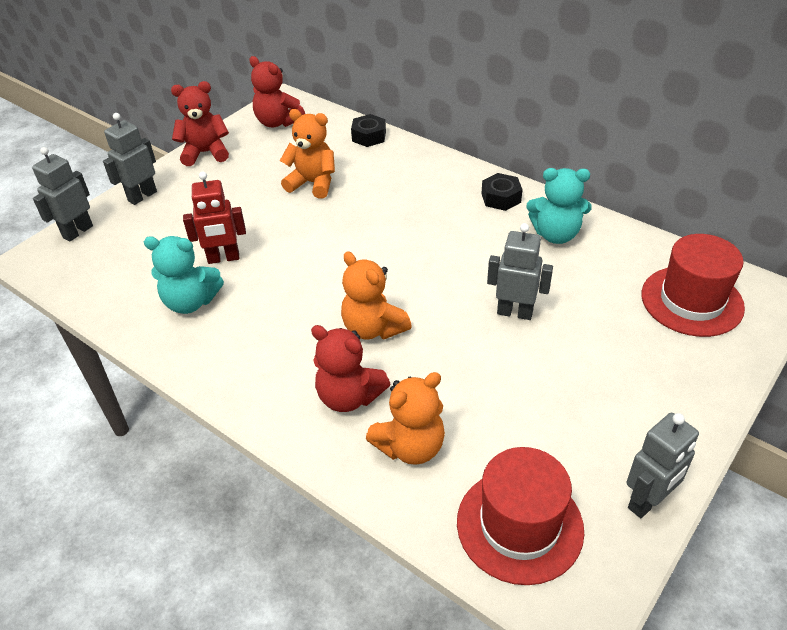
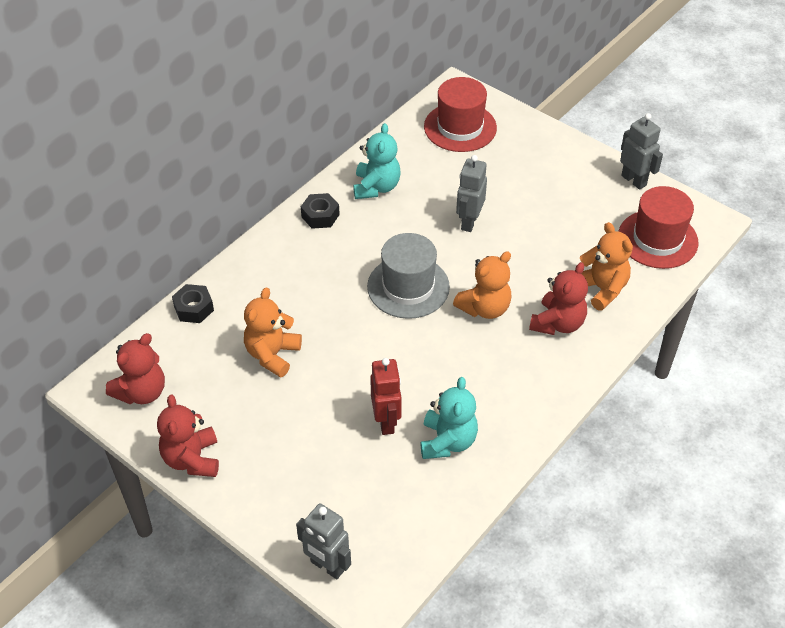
camera: 90 degrees left, 5 degrees up
(142, 196) = (269, 512): grey robot -> none
(403, 266) = (408, 287): none -> grey hat

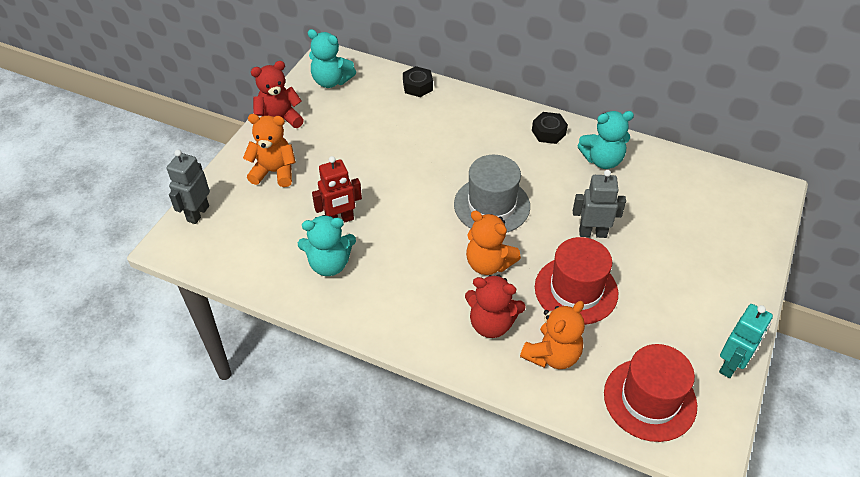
camera: 75 degrees right, 0 degrees up
(142, 392) = (331, 81): red teddy bear -> turquoise teddy bear
(272, 354) = (387, 139): orange teddy bear -> orange teddy bear (274, 172)
(460, 127) = (719, 203): red hat -> red hat (576, 290)
(634, 180) = (731, 365): grey robot -> turquoise robot

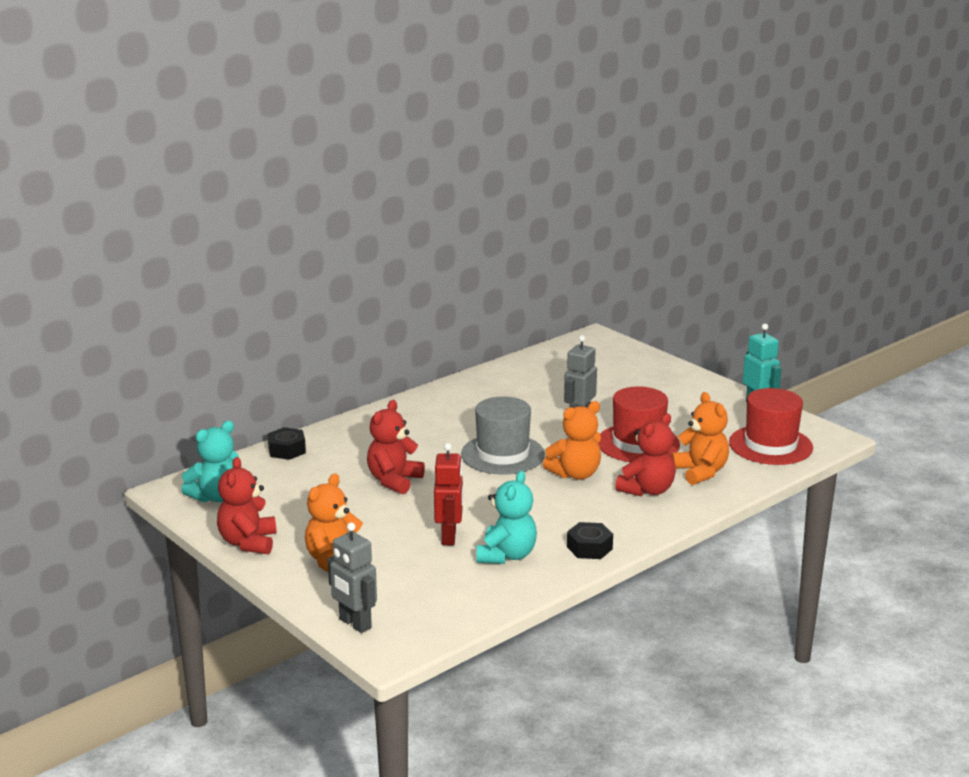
camera: 65 degrees left, 25 degrees down
(407, 158) = (394, 481): none -> red teddy bear
(548, 132) = (432, 403): black nut -> black nut (589, 548)
(602, 160) = (493, 390): turquoise teddy bear -> none

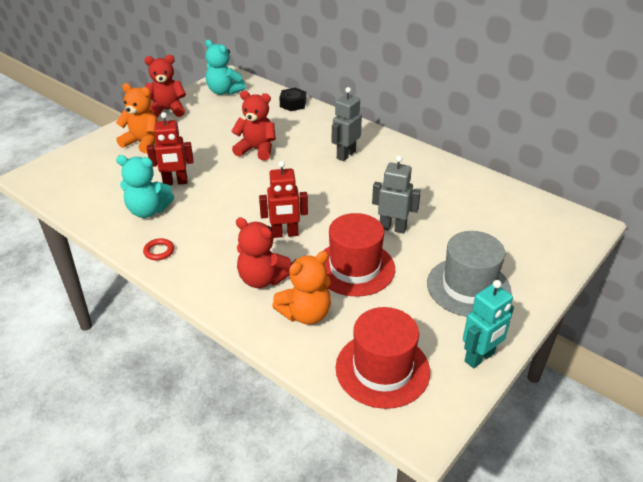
camera: 80 degrees right, 15 degrees up
(355, 624) = (66, 159): grey robot -> grey robot (346, 155)
(502, 454) = (311, 193): grey hat -> grey hat (468, 287)
(575, 474) = (285, 234): orange teddy bear -> red robot
(589, 548) = (159, 251): black nut -> red ring

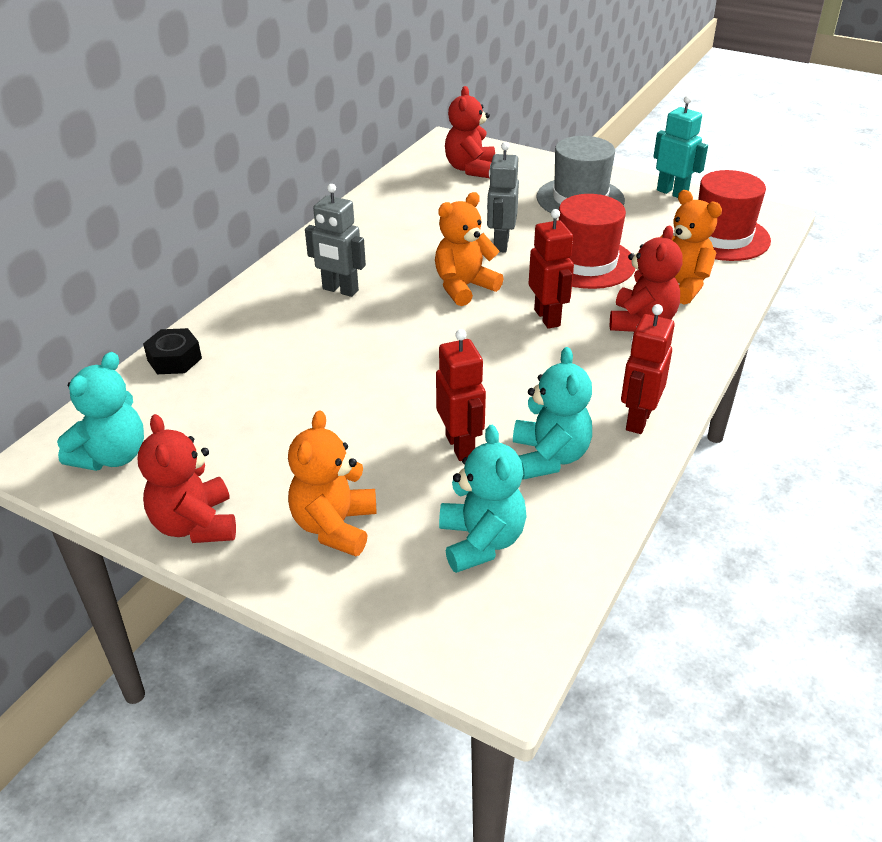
camera: 100 degrees left, 0 degrees up
(104, 180) = (481, 542): none -> turquoise teddy bear
(159, 251) = (638, 420): red ring -> red robot
(256, 150) = (339, 375): red teddy bear -> red teddy bear (470, 169)
(335, 203) = (464, 287): none -> orange teddy bear

